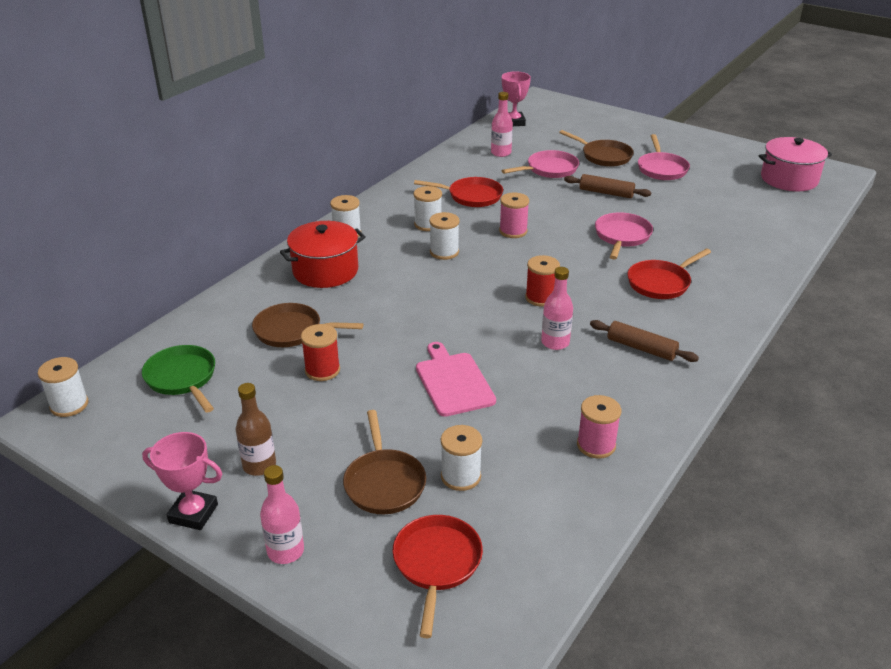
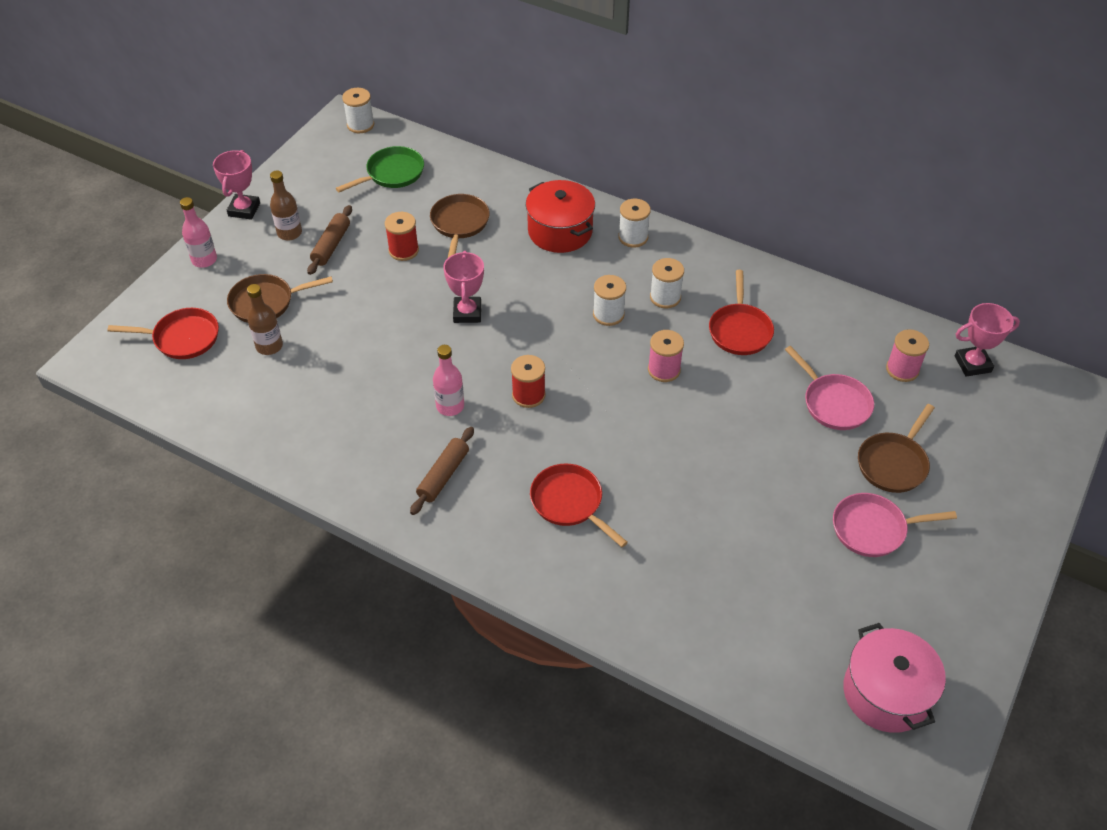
camera: 85 degrees right, 15 degrees up
(429, 329) = (467, 313): none -> pink trophy
(453, 382) = (388, 335): pink cutting board -> none
(460, 476) = (269, 346): white spool -> brown bottle
(501, 153) = (868, 353): pink bottle -> none
(596, 445) = (301, 433): pink spool -> pink spool (902, 369)
(606, 193) = (782, 461): brown rolling pin -> brown rolling pin (331, 245)
(621, 237) = (669, 471): pink pan -> none

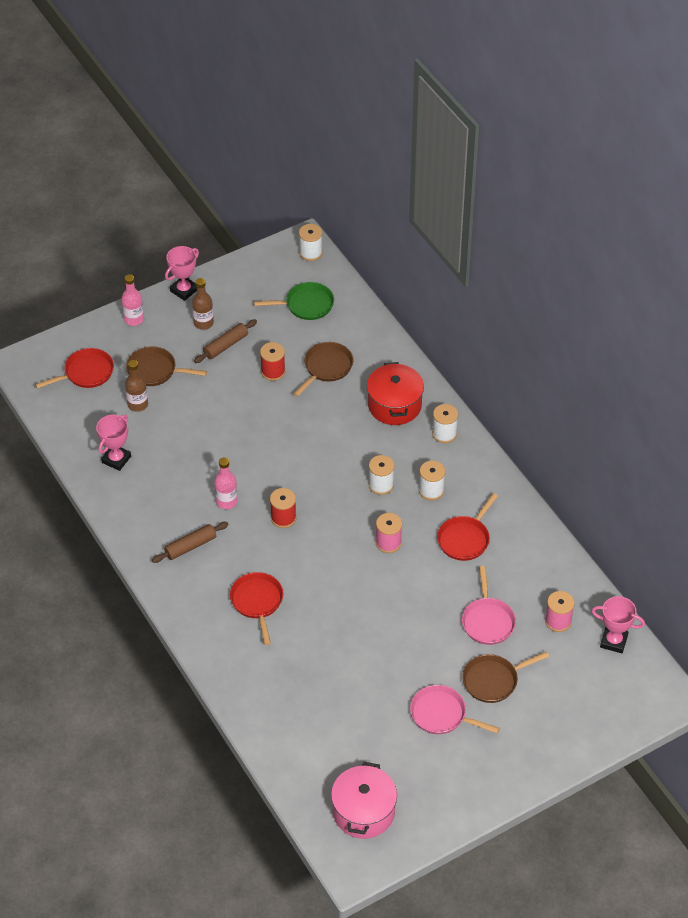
camera: 30 degrees right, 0 degrees up
(182, 338) = (86, 373): red pan -> red pan turned 60 degrees counterclockwise
(467, 313) = (284, 439): pink trophy -> pink trophy (116, 459)

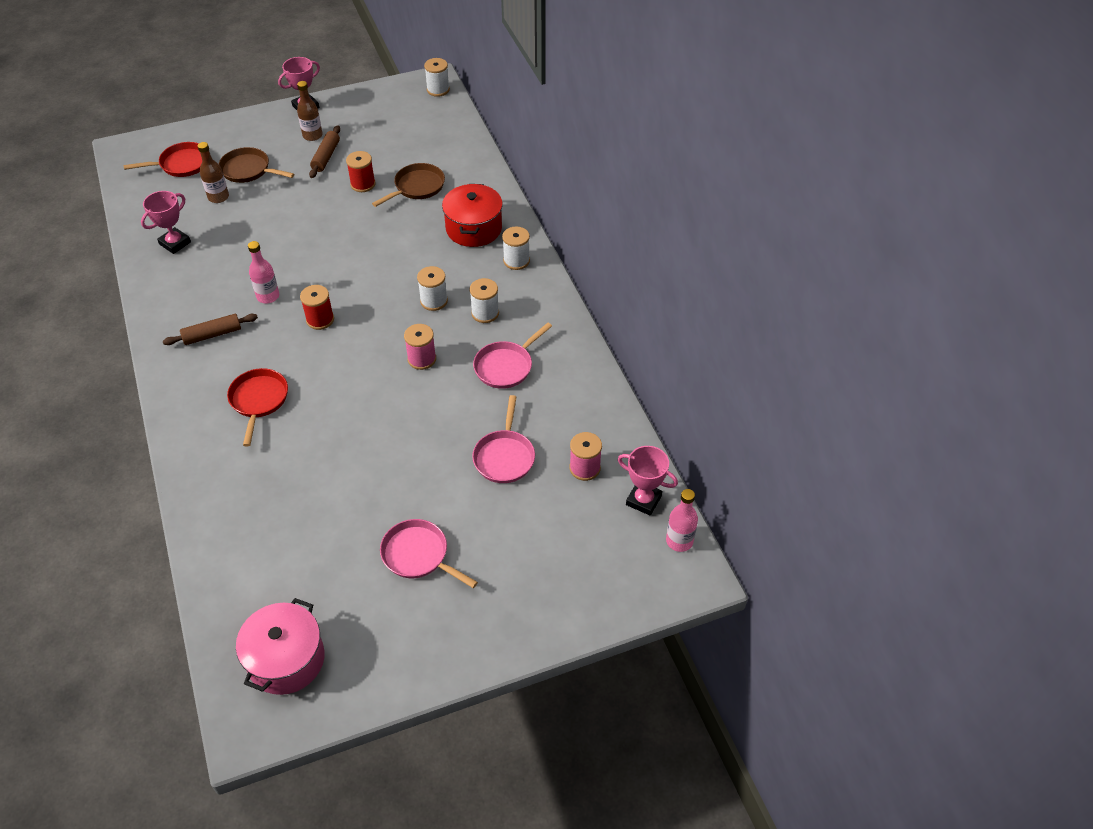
camera: 10 degrees right, 0 degrees up
(134, 319) = (248, 125): pink bottle -> pink bottle (679, 541)
(226, 345) = (326, 157): brown rolling pin -> brown rolling pin turned 45 degrees counterclockwise
(306, 305) = (417, 131): green pan -> none
(465, 539) = (506, 366): red pan -> pink pan
(493, 680) = (491, 524): brown pan -> none

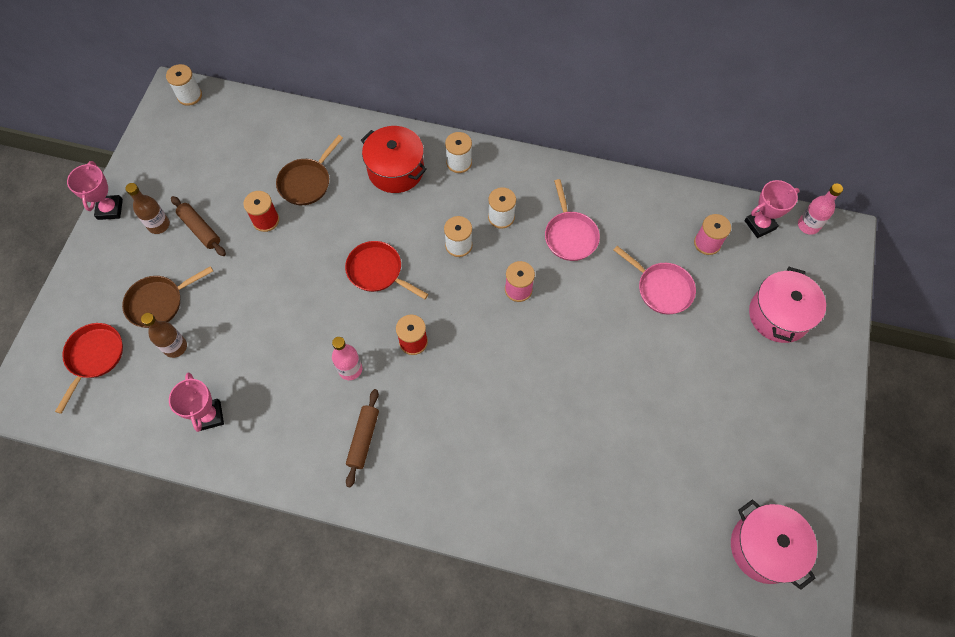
camera: 55 degrees left, 15 degrees up
(258, 401) = (475, 438): red pan -> red pan (378, 271)
(417, 187) = (307, 182): brown pan -> brown pan turned 135 degrees counterclockwise
(418, 555) = (720, 400): pink pan -> none
(550, 562) = (779, 315): none -> pink pot

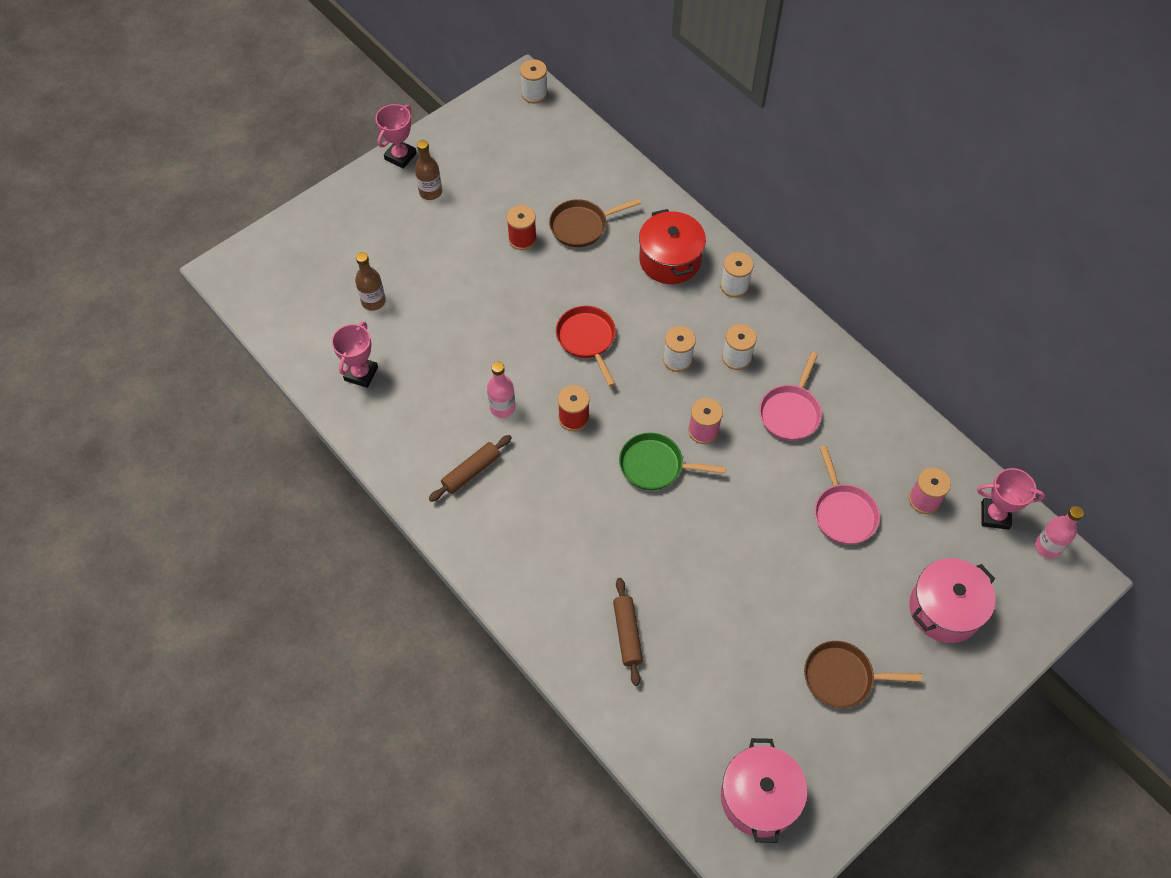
camera: 35 degrees right, 5 degrees down
(94, 357) = (305, 271): red pan -> none
(159, 302) = (386, 257): brown pan -> brown pan (843, 677)
(200, 229) = (462, 215): brown rolling pin -> brown rolling pin (627, 634)
(503, 340) = (655, 466): none -> green pan

